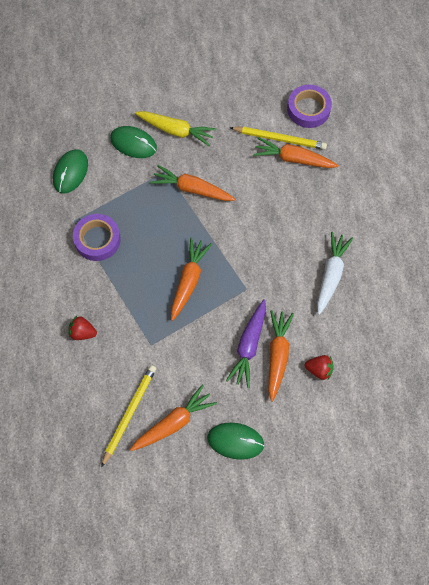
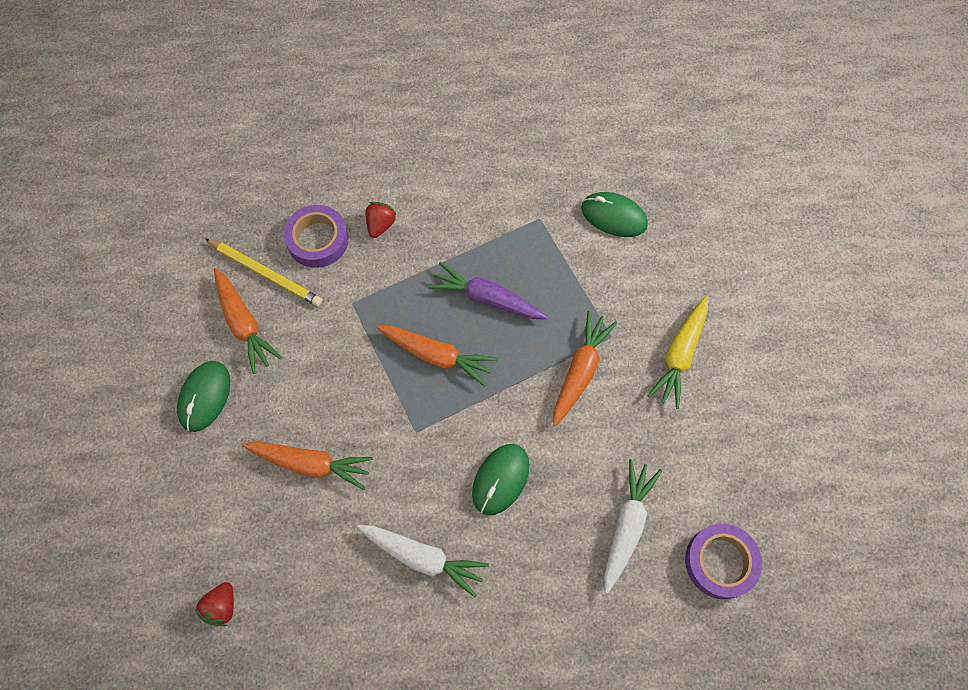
camera: 95 degrees right, 0 degrees up
(97, 240) = (509, 246): purple tape -> purple tape (317, 240)
(133, 143) = (658, 296): green mouse -> green mouse (500, 479)
(249, 346) = (331, 427): purple carrot -> purple carrot (487, 298)
(279, 139) = (664, 508): yellow pencil -> none
(294, 159) = (627, 526): orange carrot -> white carrot
(319, 370) = (280, 519): red strawberry -> red strawberry (222, 606)

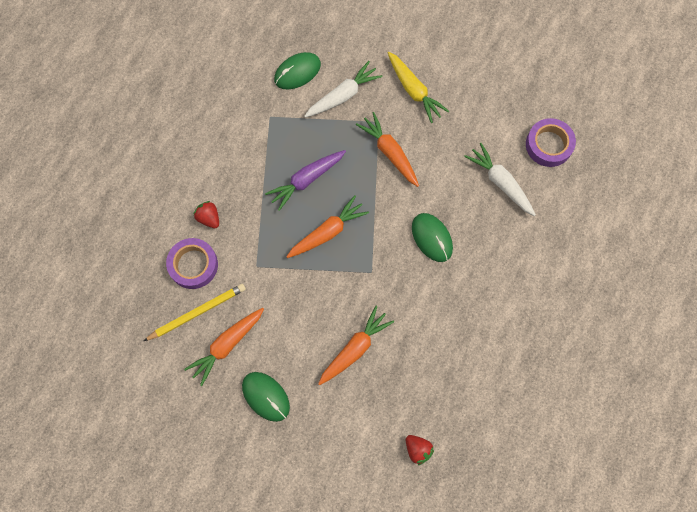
camera: 60 degrees left, 5 degrees up
(244, 324) = (227, 345): orange carrot -> orange carrot turned 135 degrees clockwise
(423, 557) = (454, 310): white carrot -> white carrot (343, 95)

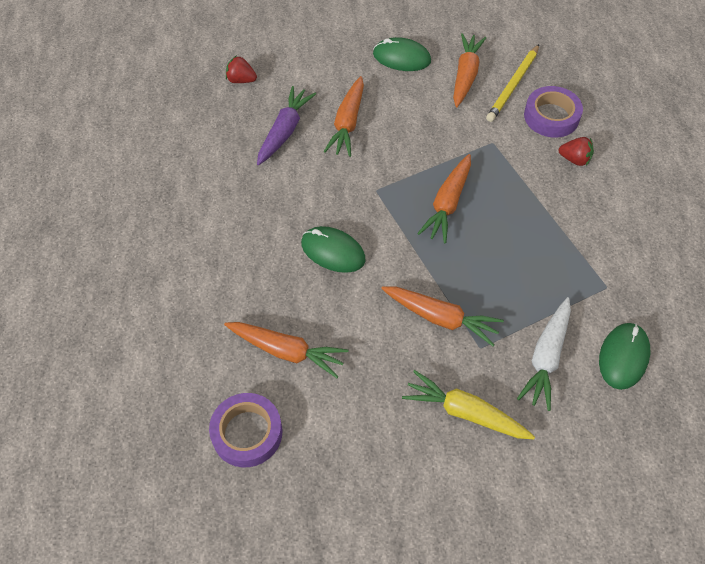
camera: 150 degrees right, 15 degrees down
(306, 180) = (509, 241): purple carrot -> purple carrot (284, 131)
(500, 183) = (286, 351): white carrot -> orange carrot

